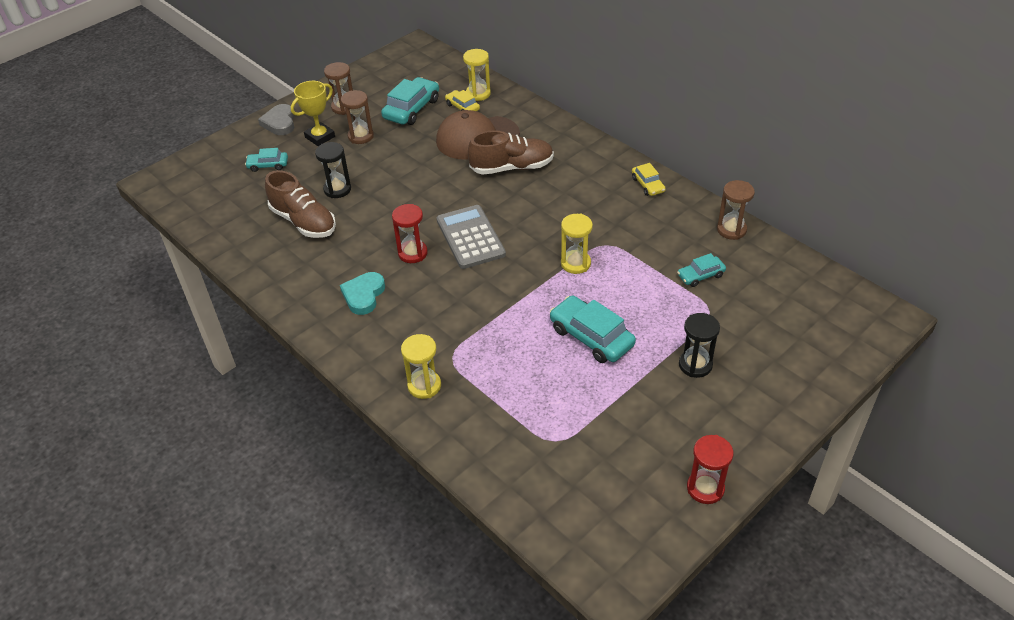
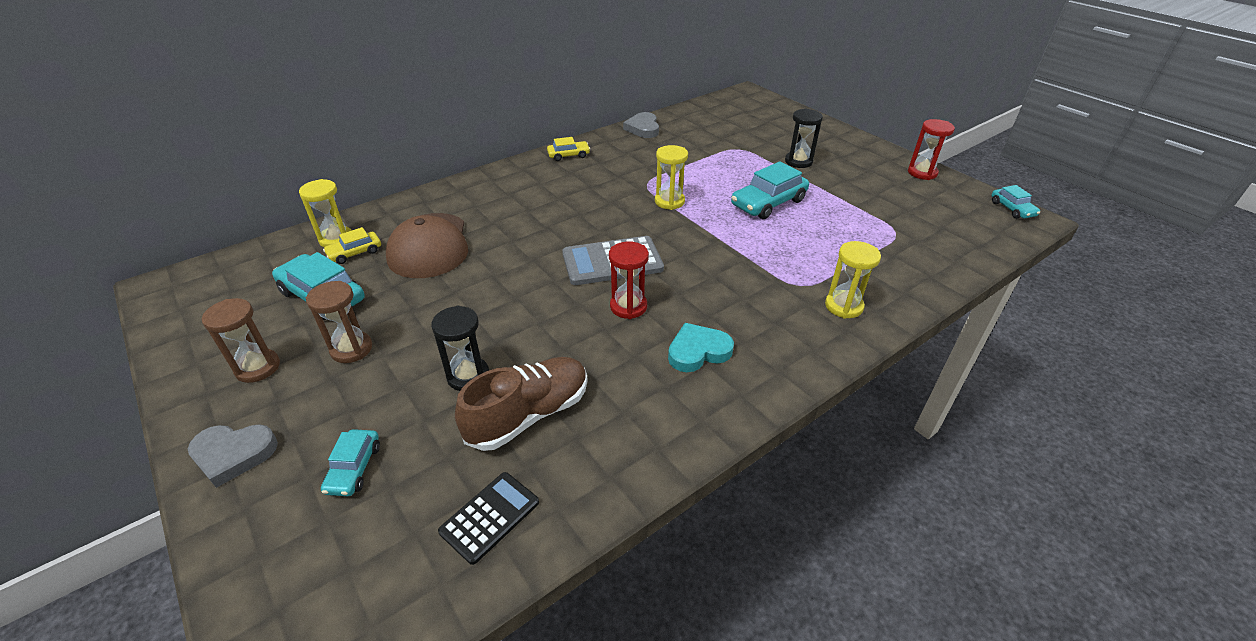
camera: 85 degrees left, 5 degrees down
(232, 221) = (490, 517): none -> black calculator
(320, 137) = (319, 397): yellow trophy -> none
(363, 295) = (698, 351): turquoise heart -> turquoise heart turned 135 degrees clockwise
(512, 167) = (501, 225): brown shoe -> none
(700, 275) = (696, 147): turquoise car -> turquoise car (1012, 209)
(731, 230) = (643, 128): brown hourglass -> grey heart

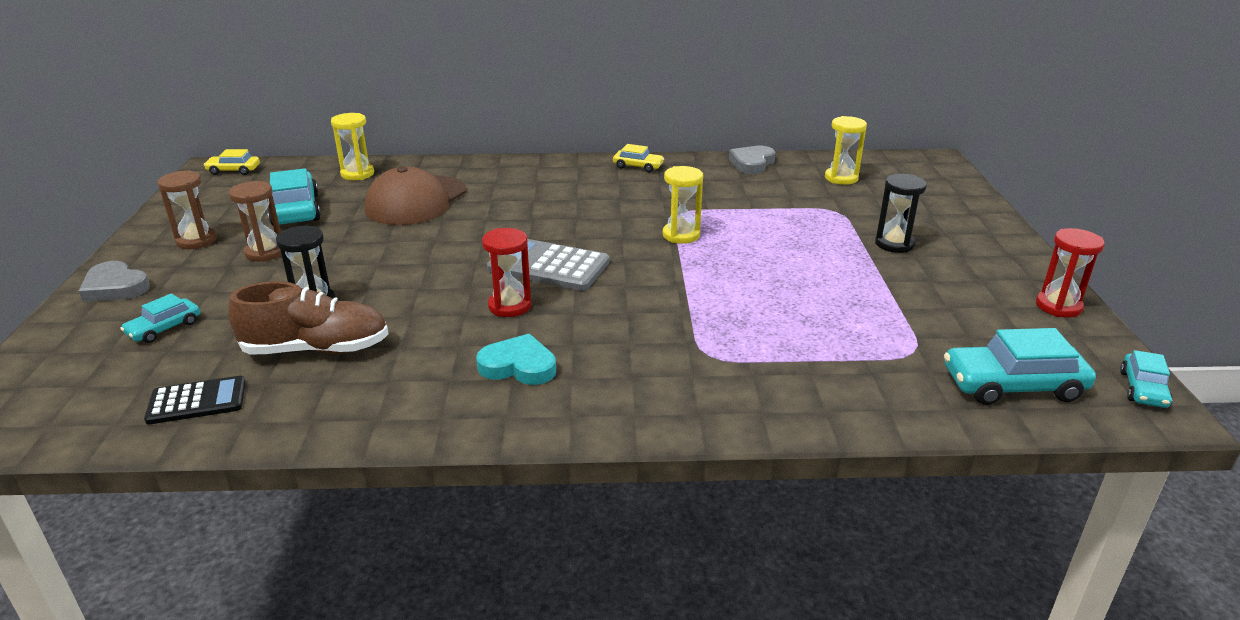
camera: 35 degrees right, 10 degrees down
(355, 253) = (357, 188): yellow car -> yellow car (234, 170)
(768, 203) = (791, 271): turquoise car -> turquoise car (1013, 385)
(843, 306) = (729, 393): yellow hourglass -> yellow hourglass (841, 178)

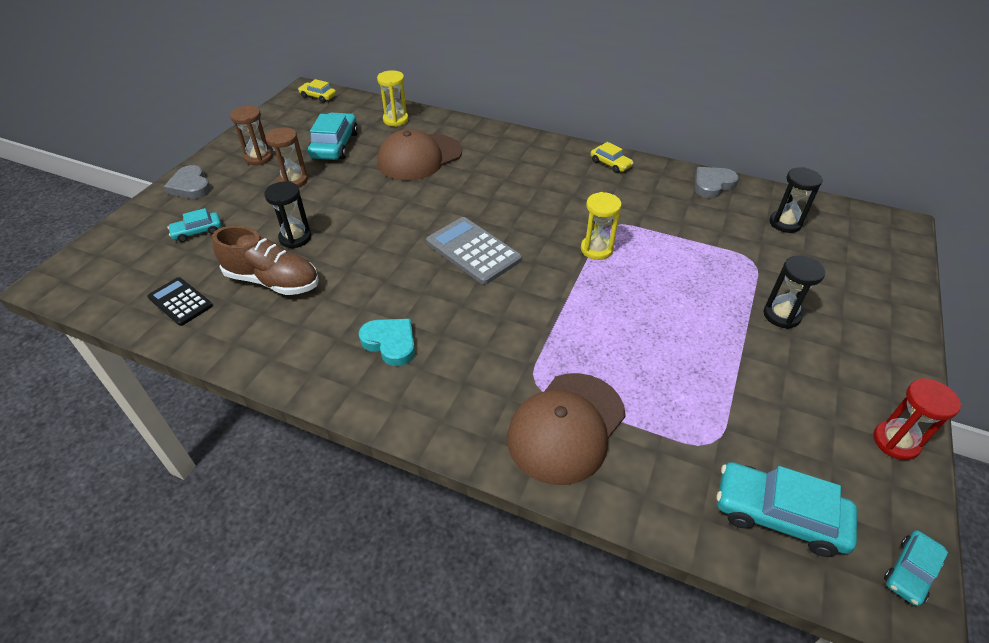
camera: 25 degrees right, 15 degrees up
(197, 401) = (180, 302): black calculator -> black calculator turned 150 degrees counterclockwise
(509, 306) = (420, 282): red hourglass -> none
(770, 380) = (566, 427): none -> brown cap
(841, 178) = (785, 223): yellow hourglass -> black hourglass

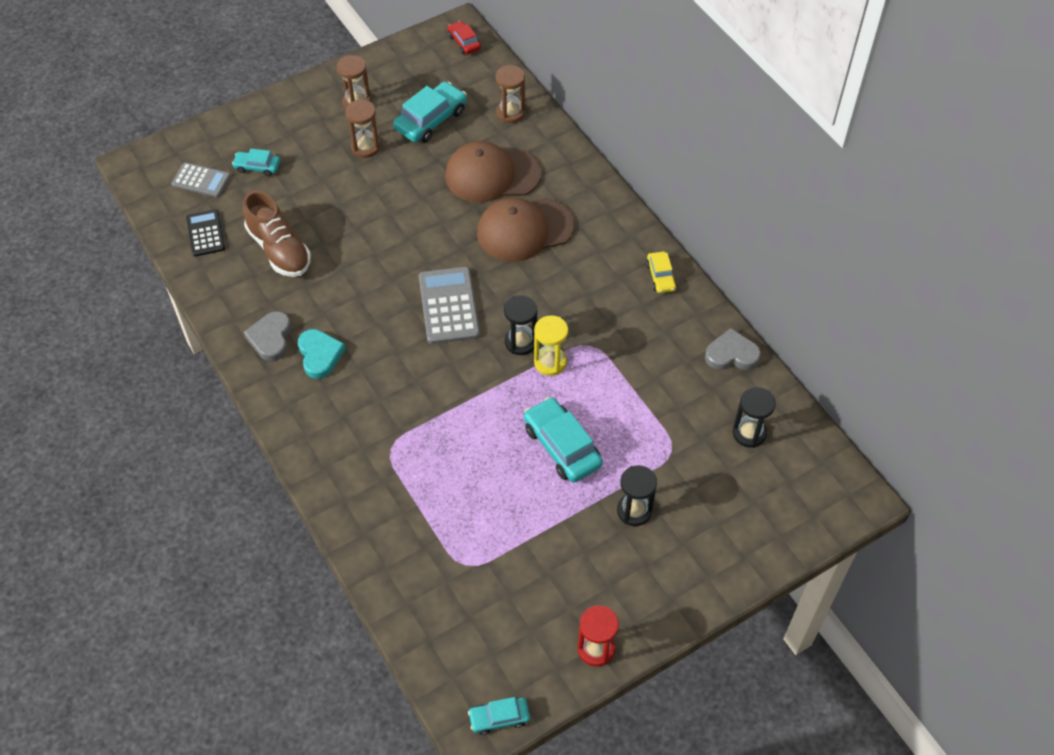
camera: 35 degrees right, 10 degrees up
(143, 264) = (201, 180): none -> grey calculator
(191, 186) = (282, 110): grey heart -> grey heart (271, 338)
(295, 238) = (324, 214): black hourglass -> black hourglass (520, 342)
(318, 96) = (464, 42): yellow car -> red car
(395, 120) = (510, 113): yellow hourglass -> brown hourglass
(566, 427) = (380, 492): brown cap -> brown cap (525, 229)
(779, 515) = (457, 634): turquoise car -> turquoise car (562, 446)

